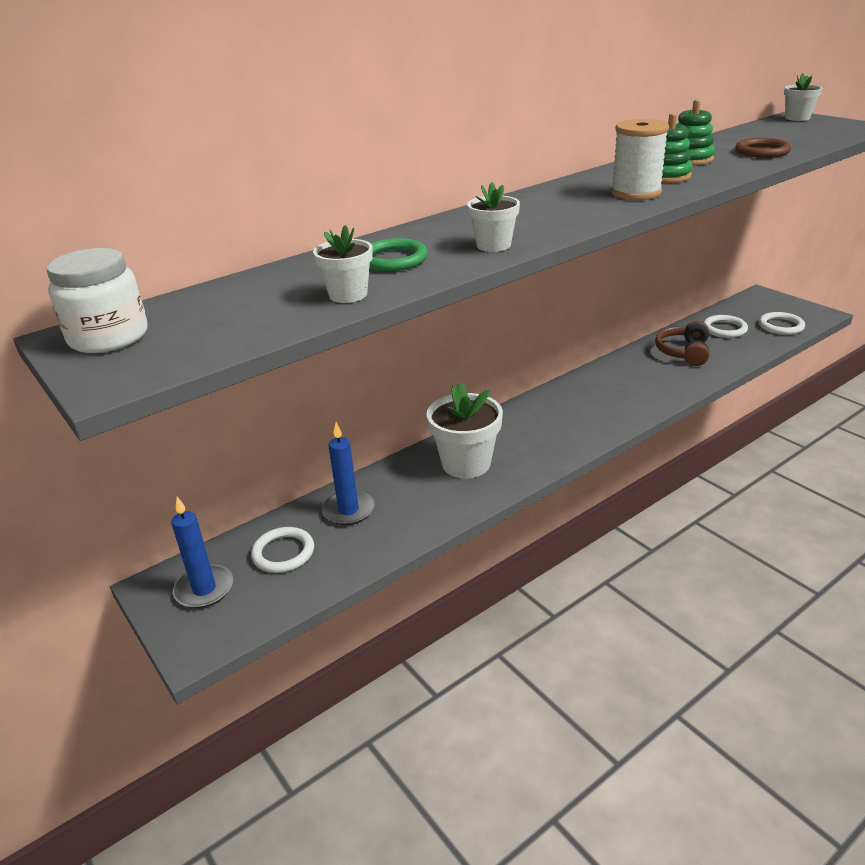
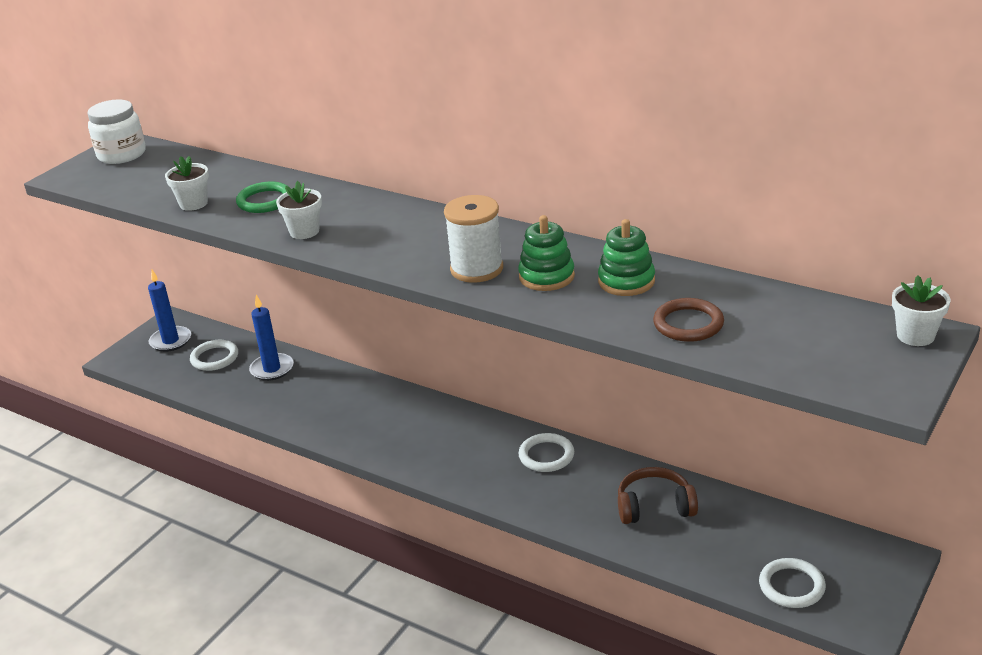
camera: 70 degrees right, 0 degrees up
(466, 463) = (356, 408): white flower pot -> none
(724, 329) = (747, 533): white ring -> white ring (546, 455)

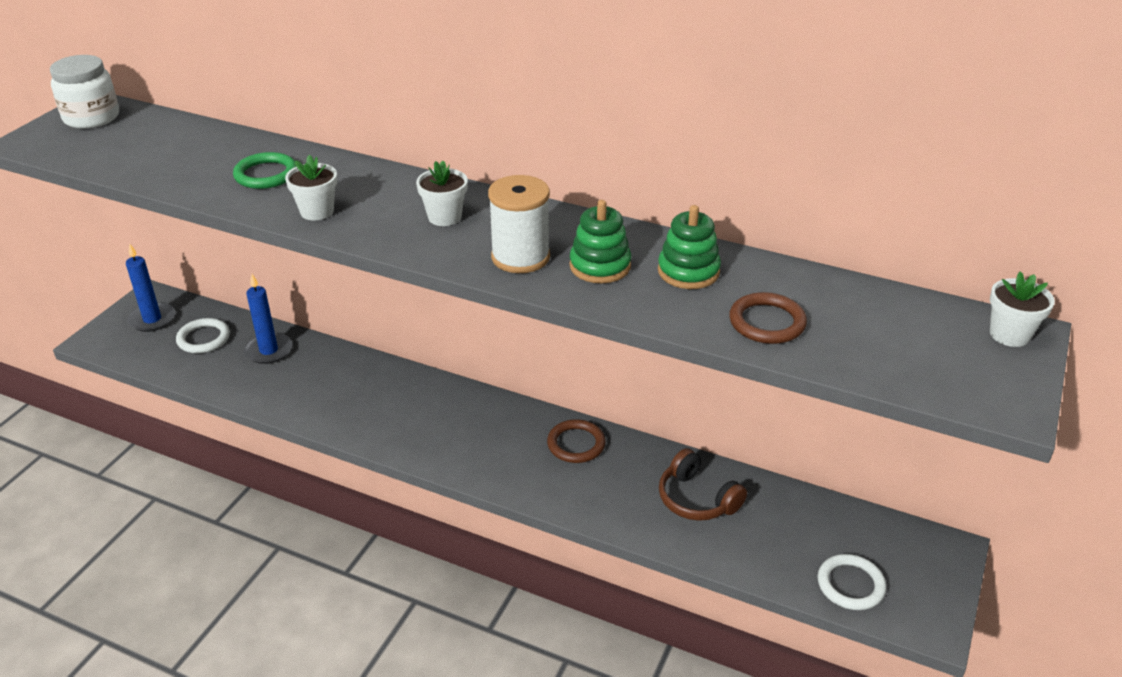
camera: 10 degrees left, 5 degrees up
(193, 204) = (183, 177): white flower pot -> white flower pot (444, 217)
(546, 455) = (576, 444): white ring -> brown ring
(654, 506) = (697, 499): brown headphones -> brown headphones turned 120 degrees counterclockwise

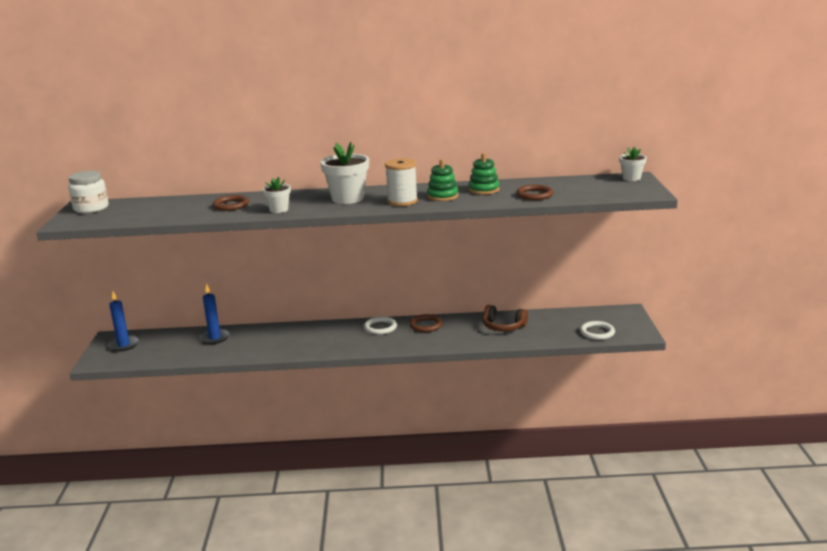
camera: 25 degrees left, 15 degrees down
(203, 338) = (167, 344): white ring -> white ring (380, 327)
(266, 174) = (231, 205): green ring -> brown ring
(444, 217) = (347, 198): white flower pot -> white flower pot, size x1.77

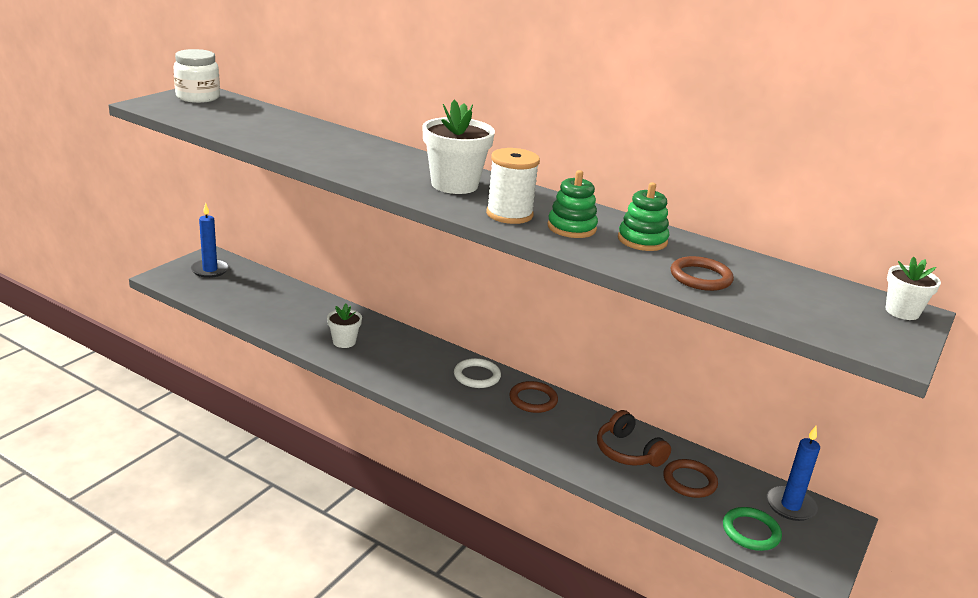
camera: 30 degrees right, 5 degrees up
(215, 338) = (296, 302): blue candle -> blue candle (790, 506)
(231, 205) = (322, 144): brown ring -> brown ring (689, 481)
(279, 210) = (356, 169): white flower pot -> white flower pot (344, 342)
(597, 332) = (751, 532): white ring -> green ring

